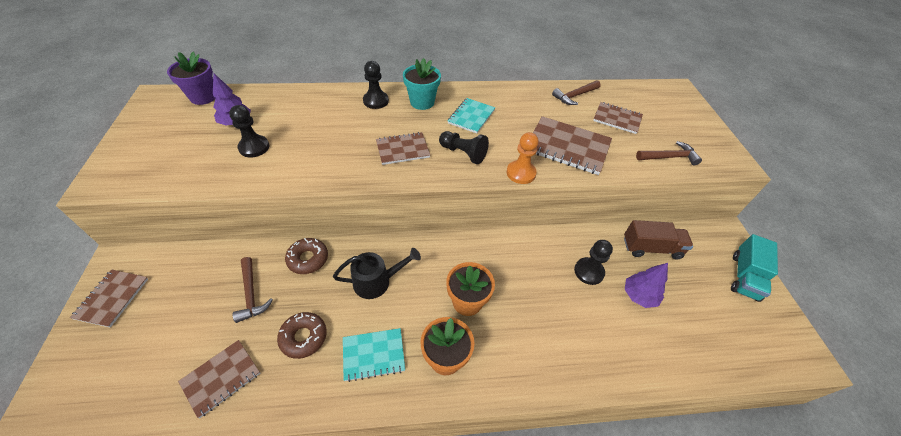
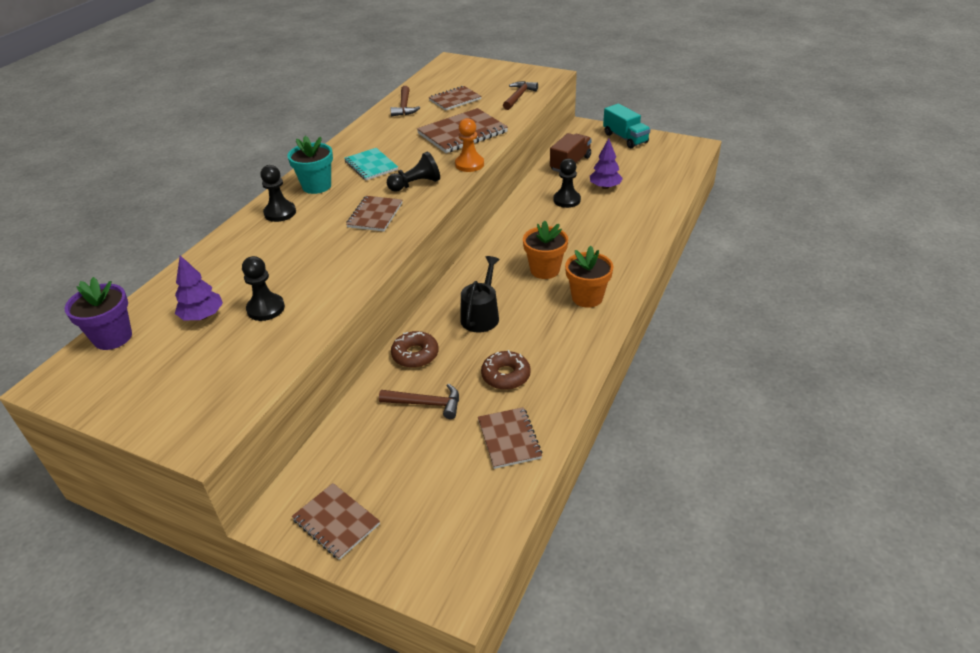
camera: 55 degrees left, 10 degrees down
(373, 355) = (555, 336): turquoise notebook -> none

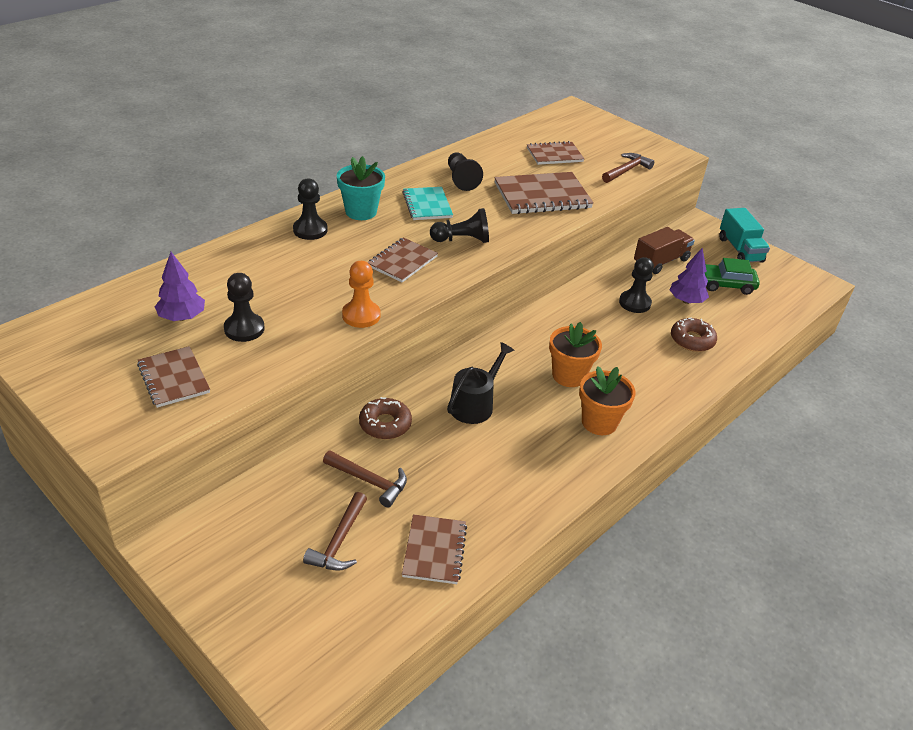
camera: 15 degrees right, 0 degrees up
(113, 337) = (91, 312): purple flower pot -> none
(336, 522) = (221, 573): brown notebook -> brown notebook (174, 378)
(388, 138) = (461, 179): none -> black pawn
(404, 107) = (496, 148): brown hammer -> brown hammer (339, 541)
(469, 164) = (530, 234): orange pawn -> orange pawn (361, 315)
(506, 375) = (466, 480): brown donut -> brown donut (692, 340)
(628, 166) = (725, 284): none -> green car

